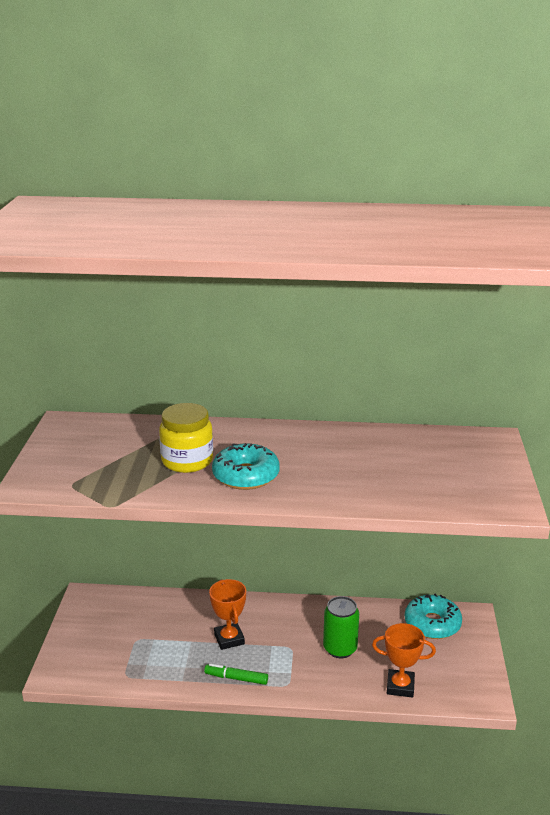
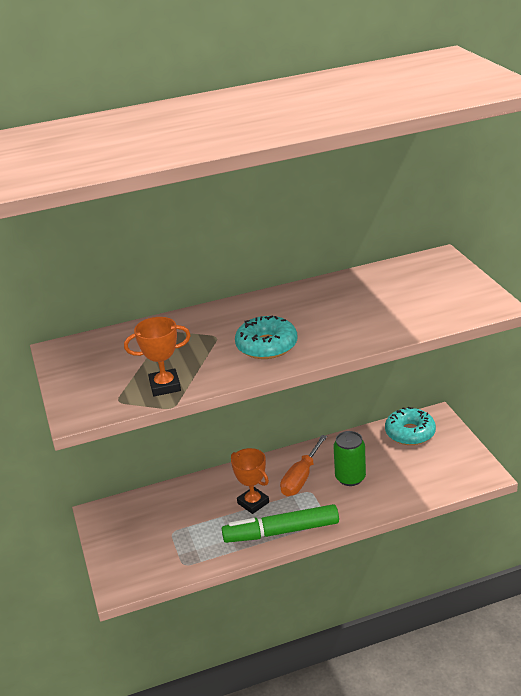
camera: 20 degrees left, 5 degrees up
(187, 461) = (205, 349): yellow jar -> none
(236, 678) = (281, 532): green marker -> green marker, size x1.97
(291, 631) = (301, 478): none -> orange screwdriver
(400, 686) = (416, 489): orange trophy -> orange trophy (165, 386)

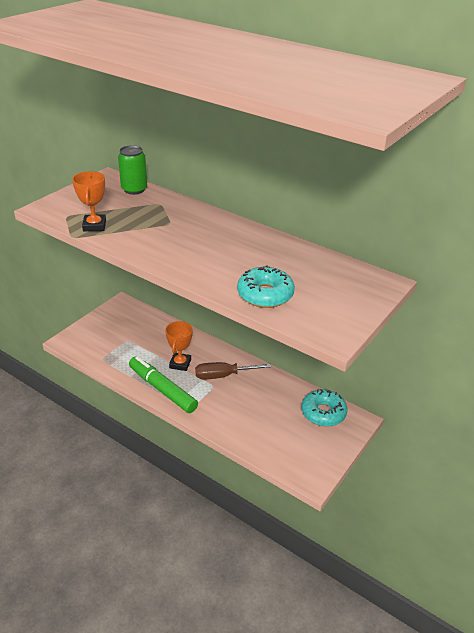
camera: 50 degrees right, 5 degrees up
(165, 386) = (94, 226): orange trophy -> orange trophy turned 45 degrees clockwise
(266, 346) = (174, 246): turquoise donut -> turquoise donut (265, 294)
(301, 478) = (223, 375): orange screwdriver -> brown screwdriver
(350, 478) = (243, 401): green can -> green can (134, 189)

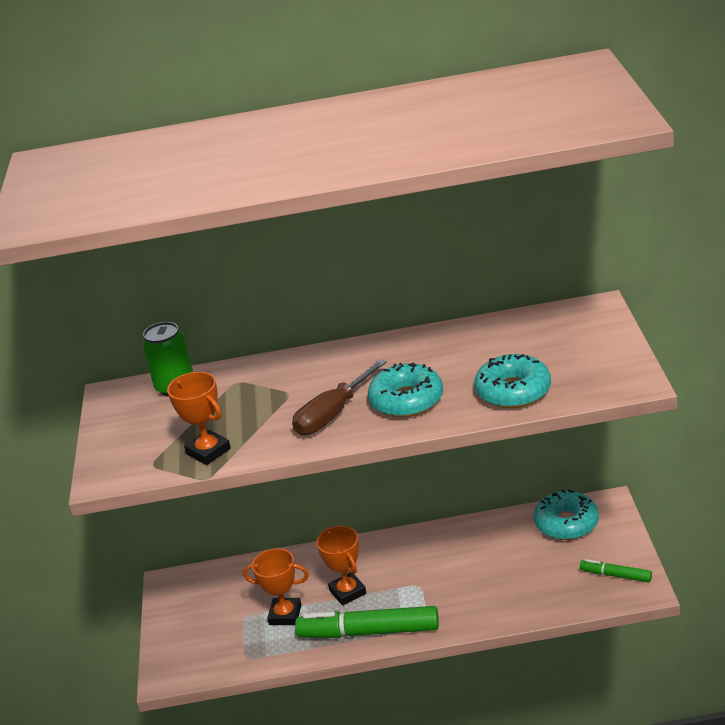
camera: 35 degrees left, 5 degrees down
(142, 353) = (285, 615): none -> orange trophy
(210, 262) = (406, 400): none -> turquoise donut
(223, 375) = (414, 567): brown screwdriver -> brown screwdriver (333, 414)
(309, 460) = (616, 575): none -> green marker

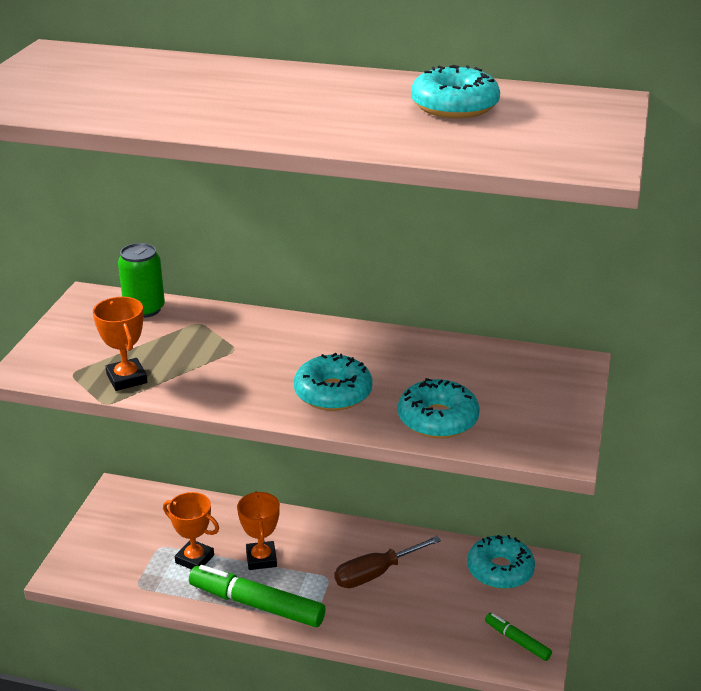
camera: 15 degrees right, 0 degrees up
(333, 414) = (258, 382): brown screwdriver -> brown screwdriver (375, 573)
(461, 106) = (454, 106): none -> turquoise donut

